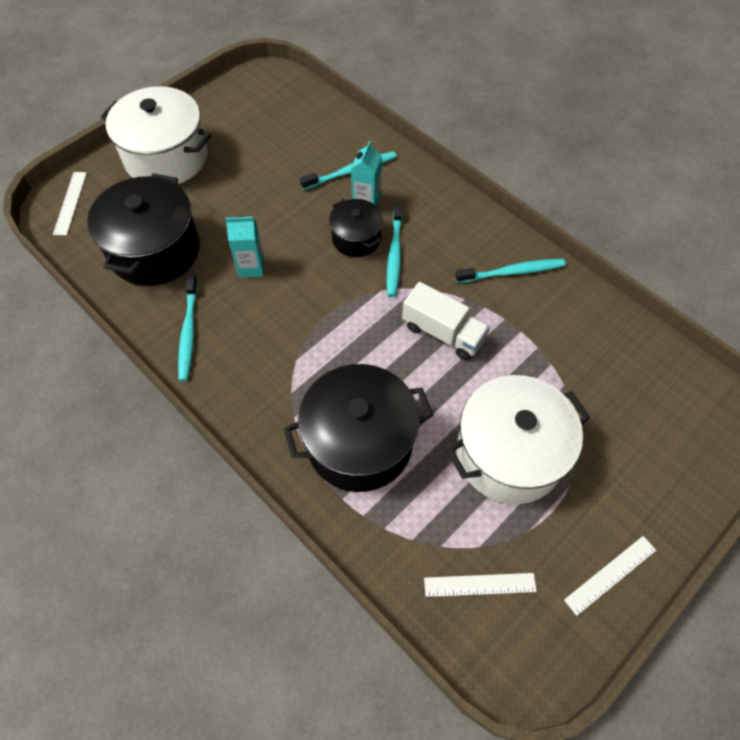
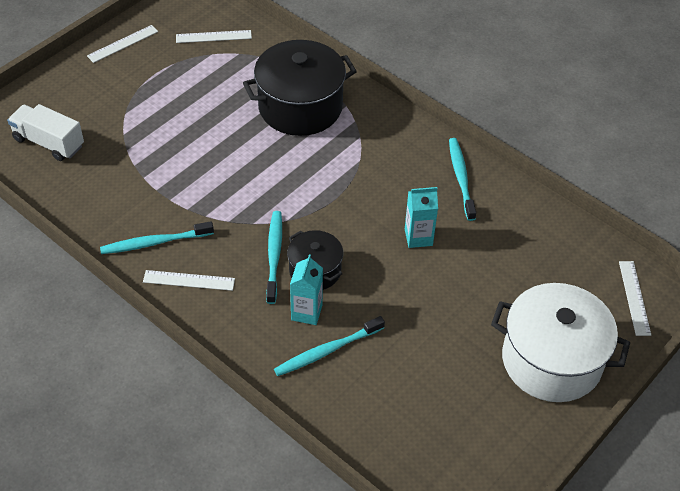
camera: 175 degrees right, 10 degrees down
(155, 250) = (521, 250): black pot -> none
(443, 332) = (228, 186): white truck -> white truck (49, 142)
(474, 234) = (189, 280): none -> white ruler
(509, 454) = (182, 104): white pot -> none

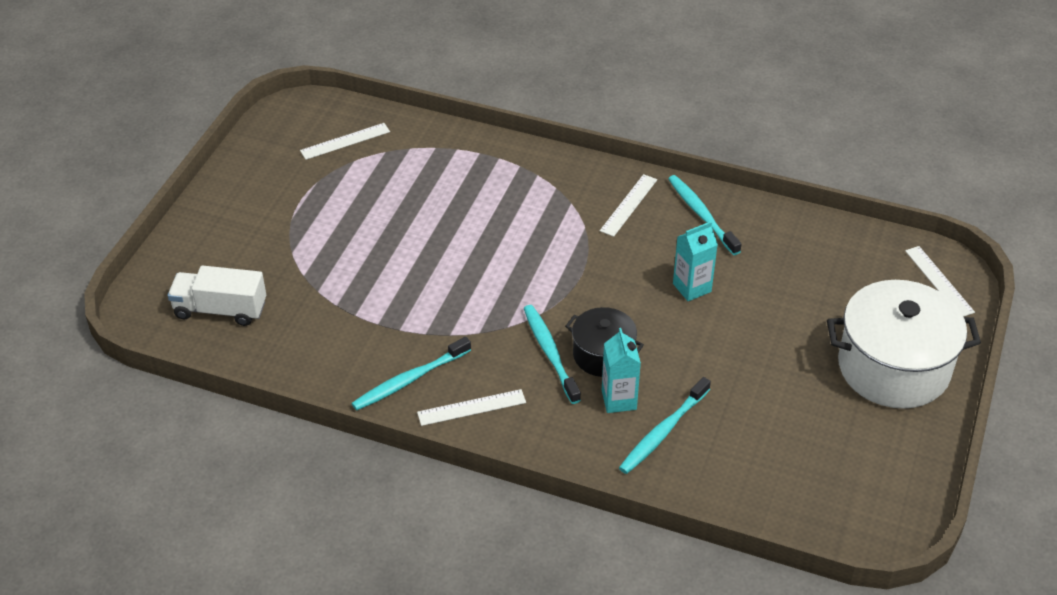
camera: 20 degrees left, 5 degrees down
(123, 44) = (243, 177): white ruler -> white ruler (628, 205)
(300, 107) = (488, 190): black pot -> none

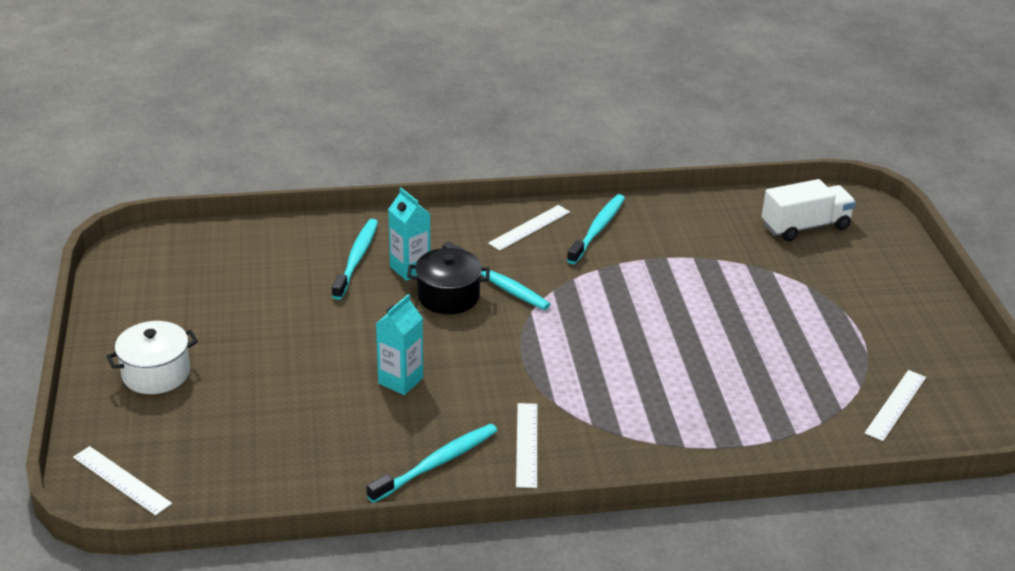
camera: 150 degrees right, 10 degrees down
(701, 214) = (437, 463): turquoise toothbrush -> turquoise toothbrush turned 75 degrees counterclockwise
(893, 367) = (156, 373): white pot -> white pot, size x0.55

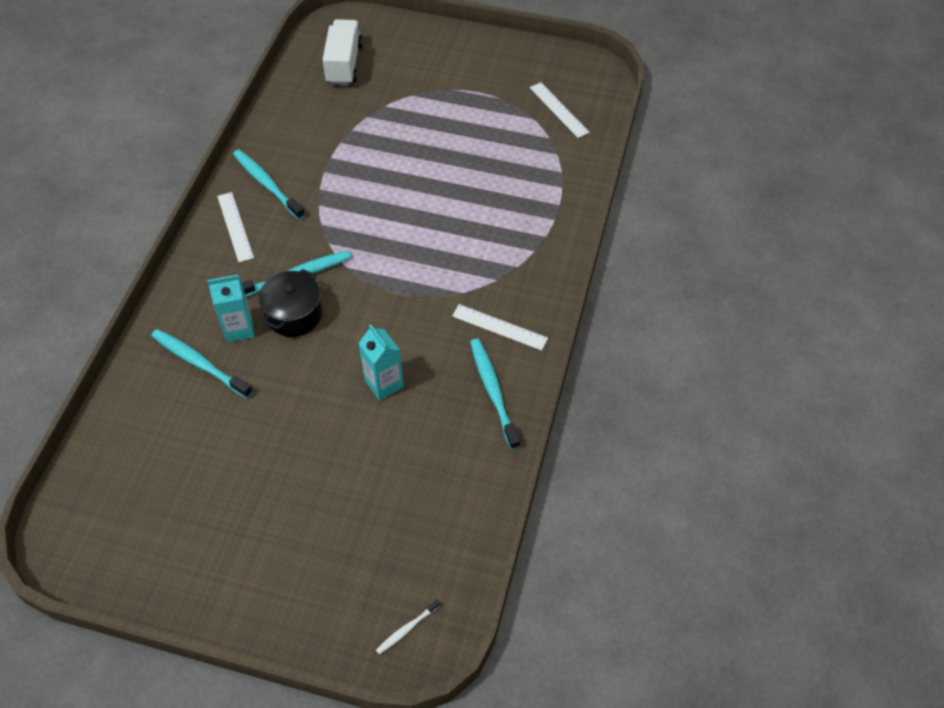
camera: 65 degrees left, 20 degrees up
(121, 480) = (406, 629): white ruler -> white toothbrush
(156, 373) = (274, 569): white pot -> none

